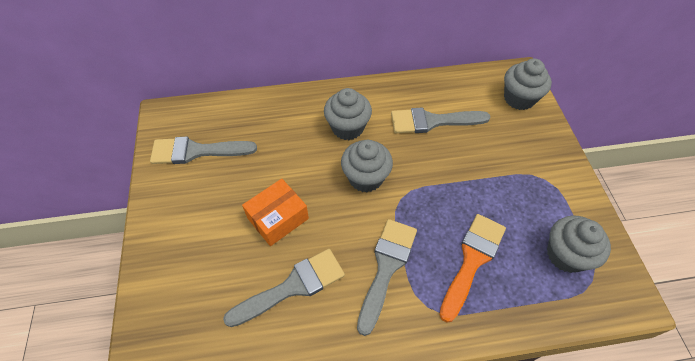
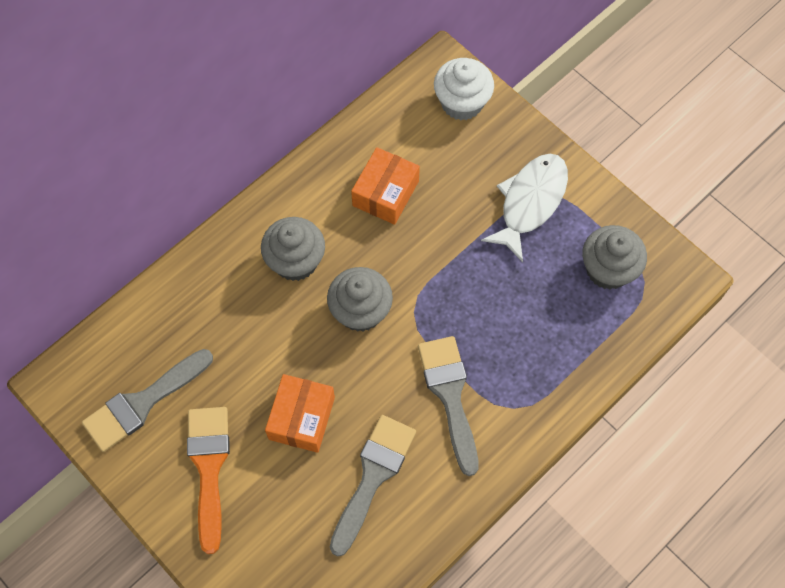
camera: 35 degrees left, 10 degrees up
(432, 121) = (385, 193): grey brush -> orange box
(472, 260) = (526, 333): orange brush -> orange brush (209, 467)
(519, 98) = (462, 103): grey cupcake -> white cupcake
(530, 178) = (530, 202): none -> white fish

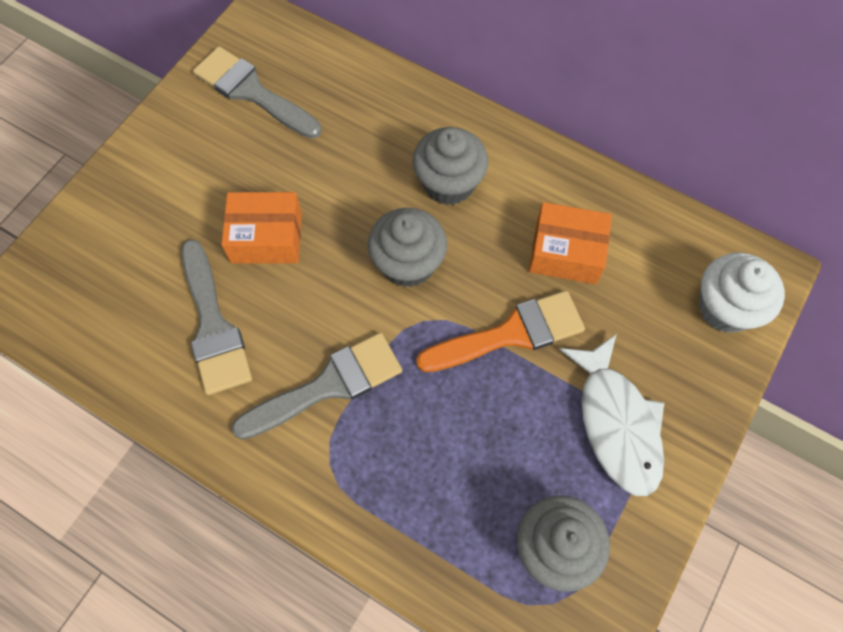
camera: 75 degrees right, 0 degrees up
(209, 467) = (195, 167): orange brush -> orange brush (510, 334)
(373, 476) = (213, 325): grey brush -> grey brush turned 60 degrees clockwise
(530, 202) = (616, 423): white fish -> white fish turned 60 degrees clockwise

